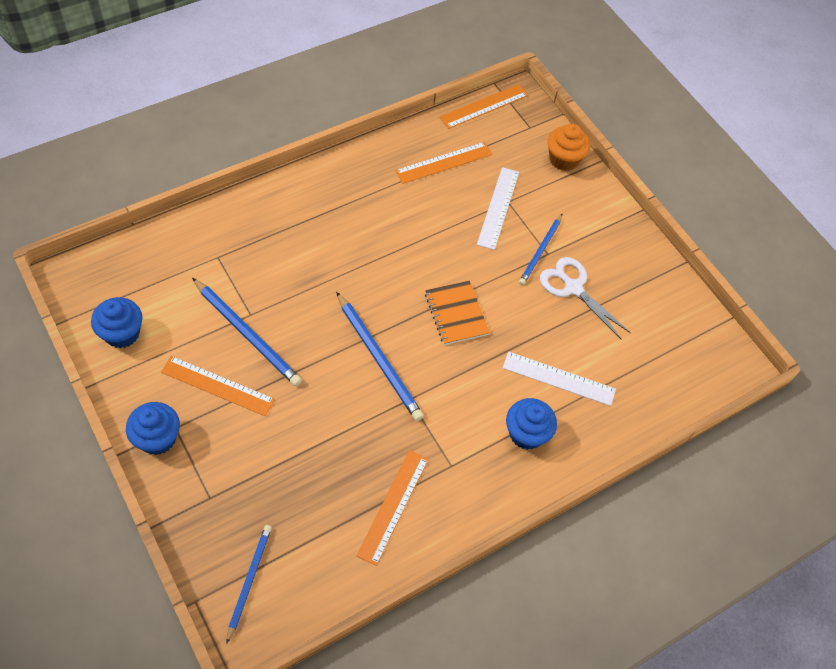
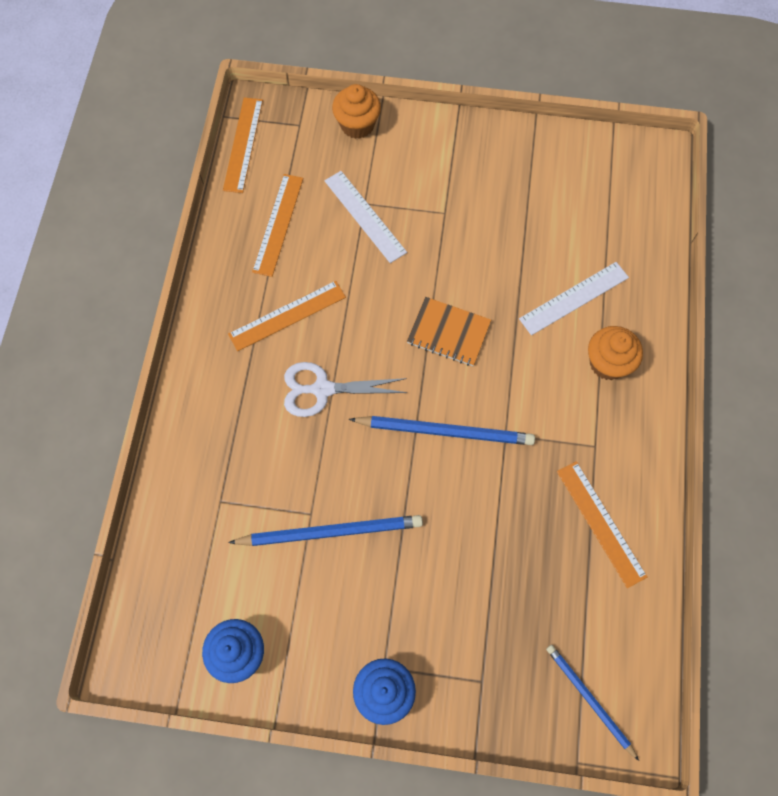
camera: 45 degrees left, 10 degrees up
(217, 386) = (367, 597): orange ruler -> orange ruler (287, 315)
(526, 434) = (607, 363): blue cupcake -> orange cupcake
(540, 251) = (437, 216): blue pencil -> none
(573, 288) = (495, 219): white scissors -> white scissors (322, 389)

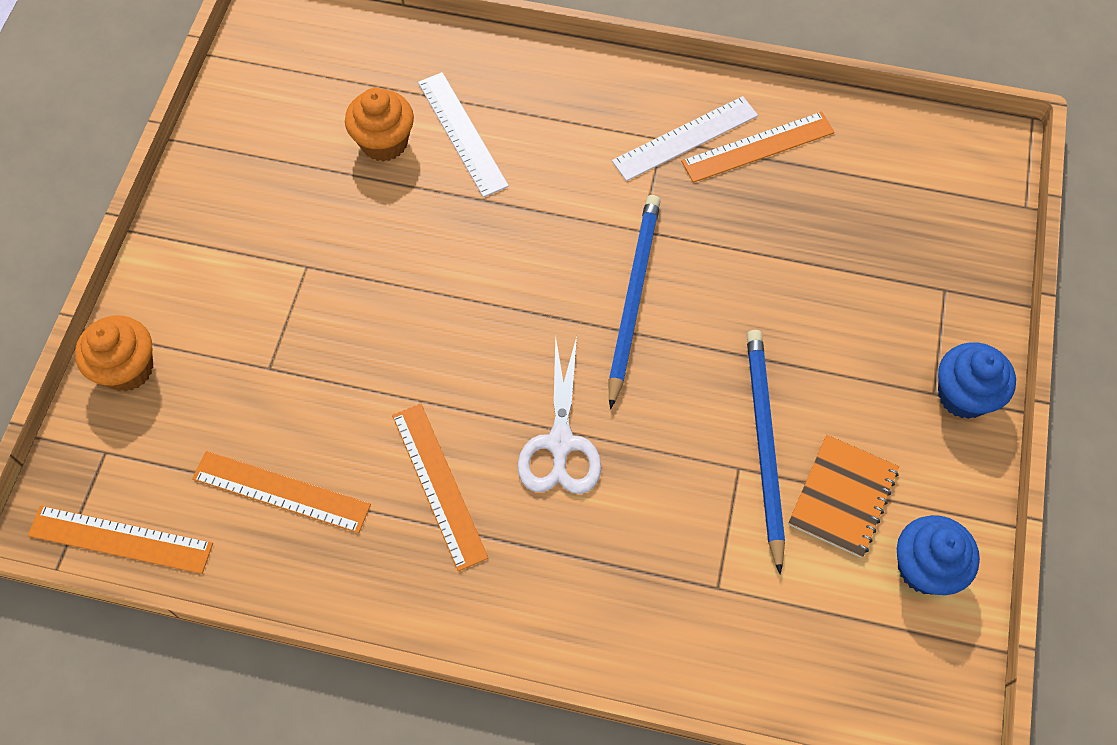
camera: 85 degrees left, 5 degrees down
(365, 216) = (291, 369): white ruler -> white ruler (685, 138)
(448, 332) = (492, 279): orange notebook -> orange notebook (842, 497)
(589, 699) = (958, 186): blue pencil -> none
(607, 363) = (556, 111): orange cupcake -> orange cupcake (384, 142)

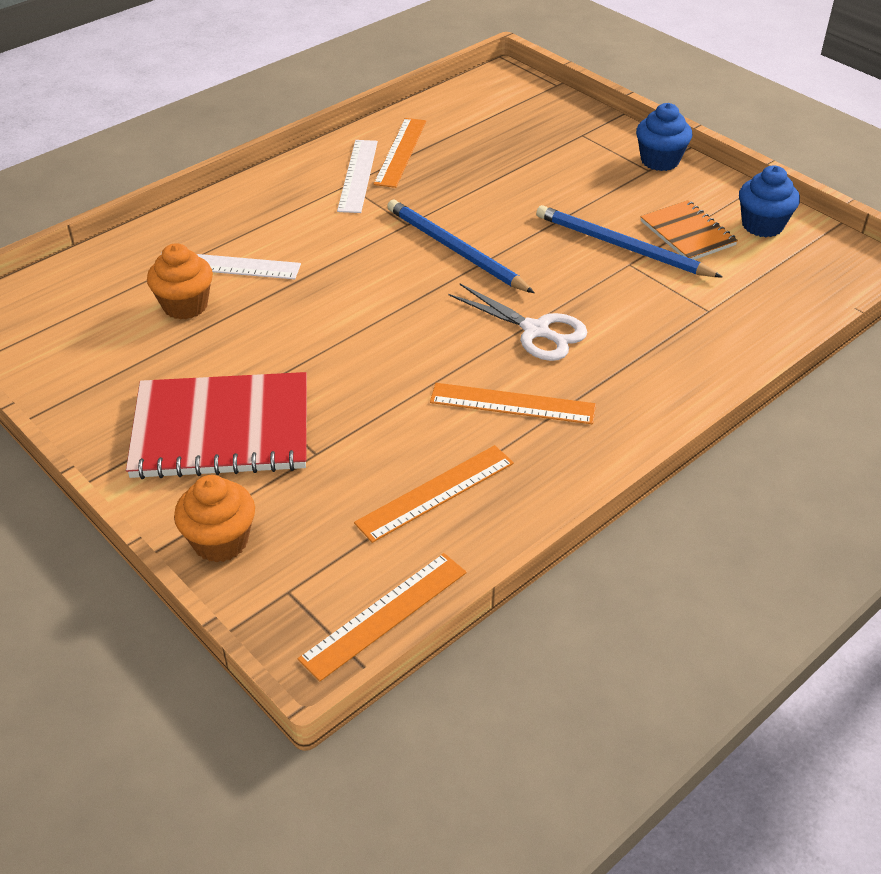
camera: 55 degrees left, 20 degrees down
(251, 280) = (221, 429): none -> red notebook

